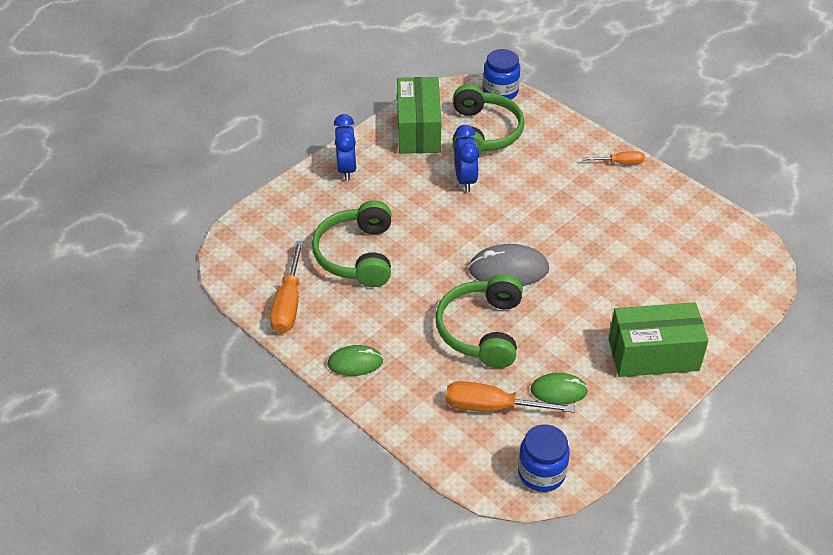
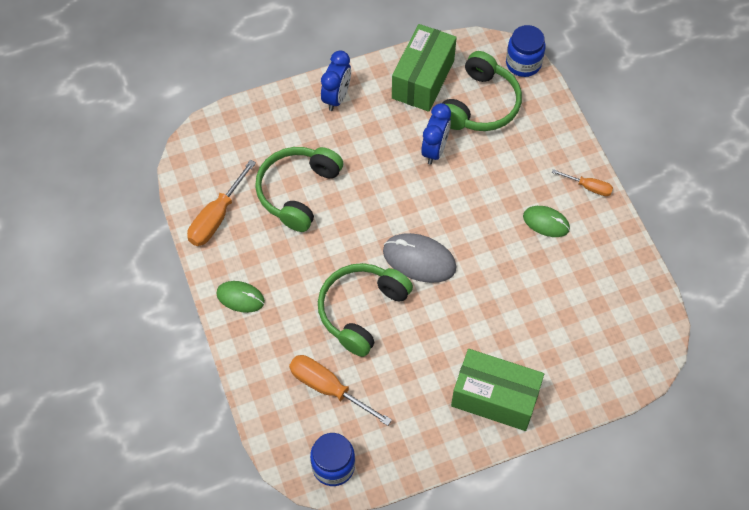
camera: 25 degrees right, 15 degrees up
(558, 390) = (392, 397): green mouse -> green mouse (546, 222)

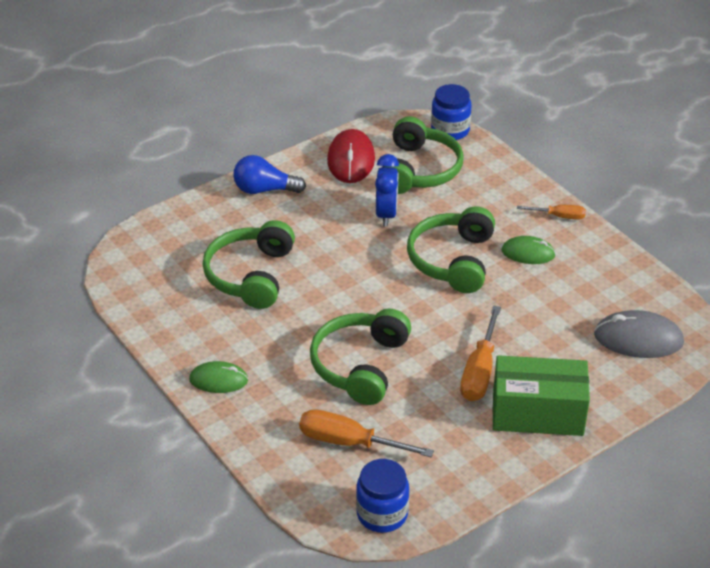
camera: 15 degrees left, 20 degrees down
(216, 218) = (166, 314): orange screwdriver -> orange screwdriver (479, 372)
(336, 97) = (264, 190): blue clock -> blue light bulb
(419, 259) = (406, 309): grey mouse -> grey mouse (638, 339)
(423, 79) = (351, 160): green box -> red mouse
(477, 215) = (453, 260): none -> green headphones

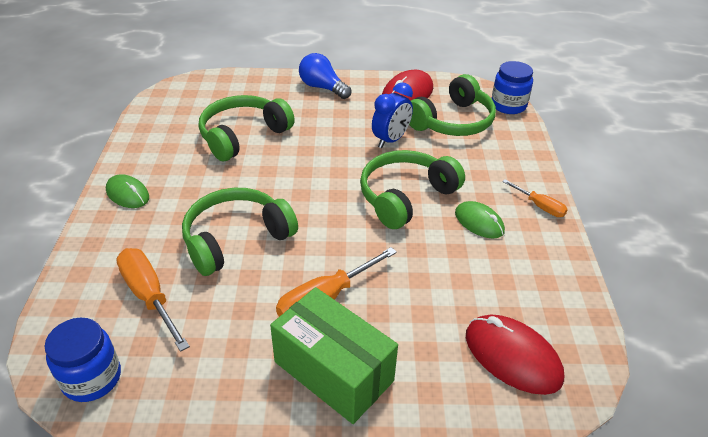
camera: 35 degrees right, 0 degrees up
(638, 339) = (512, 356): grey mouse -> red mouse

